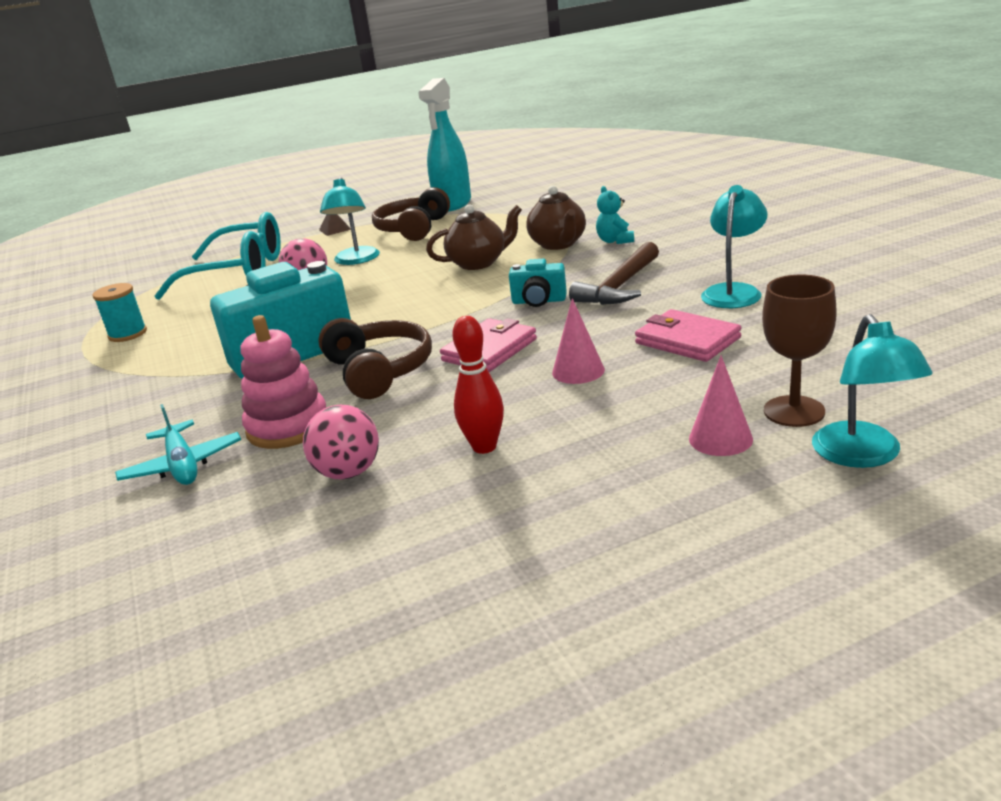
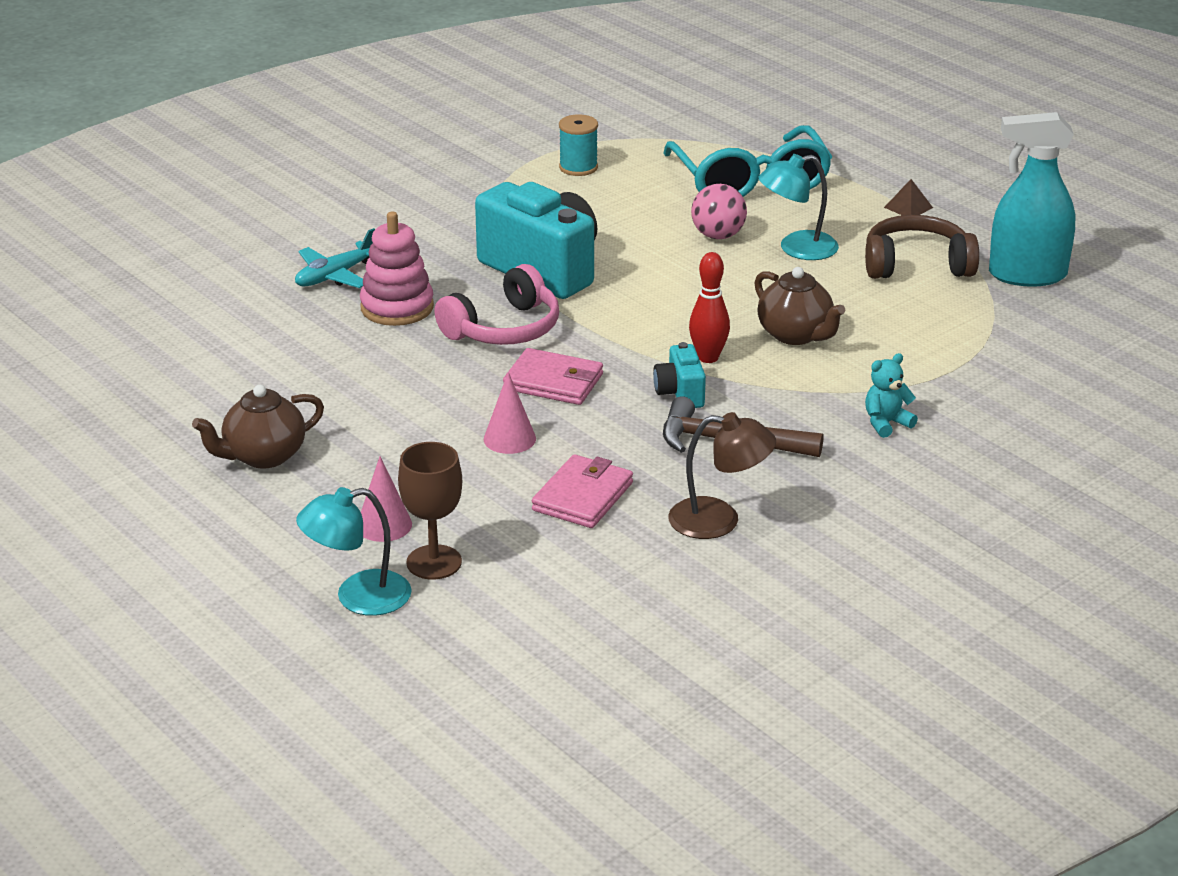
camera: 70 degrees right, 5 degrees up
(348, 473) = (326, 353): pink ball -> none
(378, 371) = (503, 328): brown headphones -> pink headphones
(484, 447) = (367, 409): red bowling pin -> red bowling pin (708, 357)
(558, 244) = (869, 382): brown teapot -> brown teapot (263, 456)
(733, 291) = (719, 520): turquoise lamp -> brown lamp

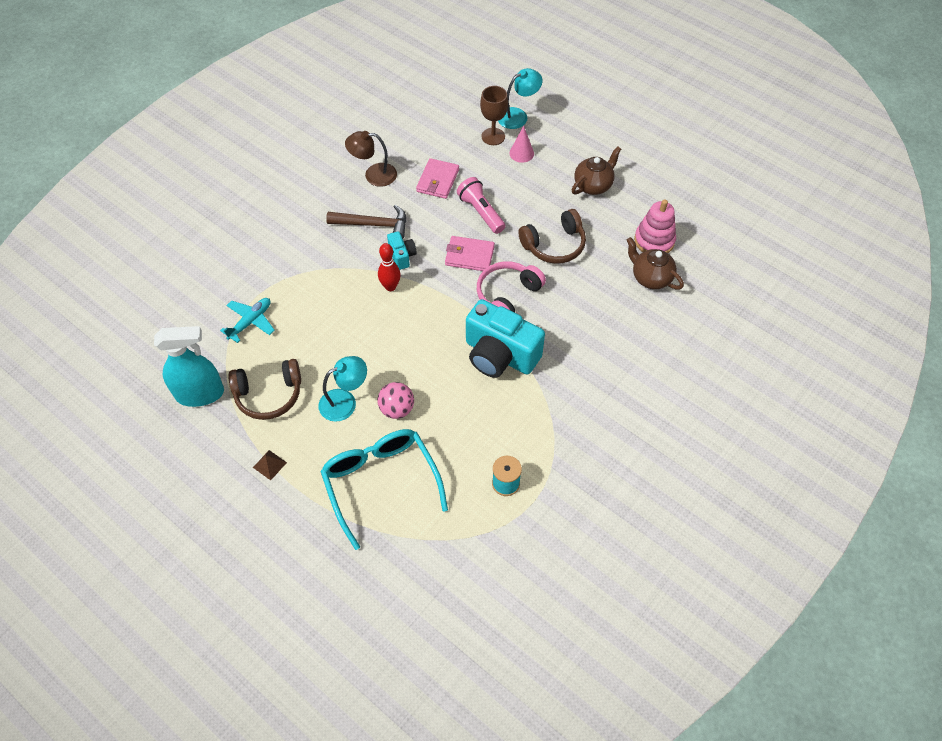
camera: 170 degrees right, 25 degrees up
(335, 276) = (620, 330): turquoise plane -> turquoise plane (250, 322)
(390, 381) = (554, 245): none -> brown headphones
(397, 307) = (573, 306): pink stacking toy -> pink stacking toy (654, 241)
(509, 439) = (481, 212): pink cone -> pink flashlight
(795, 335) = (343, 313): brown teapot -> brown teapot (651, 278)
(886, 423) = (295, 248): turquoise teddy bear -> none

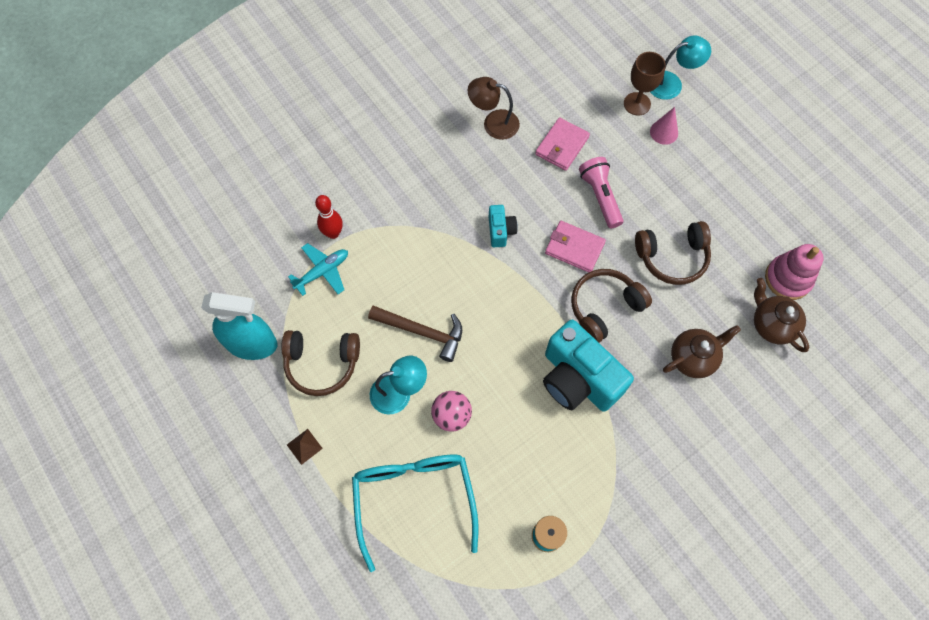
camera: 15 degrees right, 10 degrees up
(373, 224) = (479, 184): brown hammer -> brown hammer (422, 332)
(390, 287) = (479, 265): red bowling pin -> red bowling pin (333, 233)
(508, 295) = (604, 308): pink headphones -> brown headphones
(593, 185) = (735, 192): brown teapot -> brown teapot (693, 358)

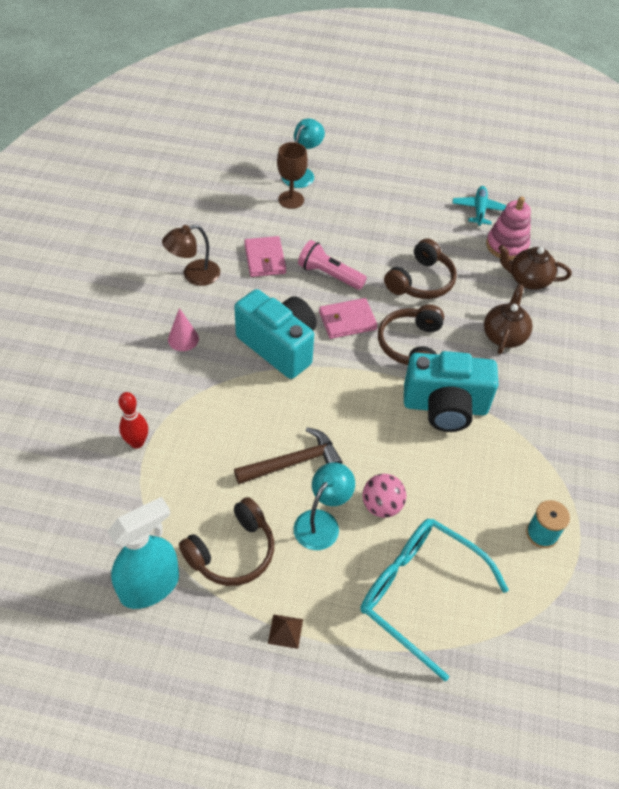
camera: 45 degrees left, 15 degrees down
(322, 272) = (158, 479): turquoise plane -> turquoise plane (479, 210)
(500, 231) = (279, 346): turquoise camera -> turquoise camera, size x2.13
(664, 132) = (329, 206): pink cone -> pink cone (183, 339)

